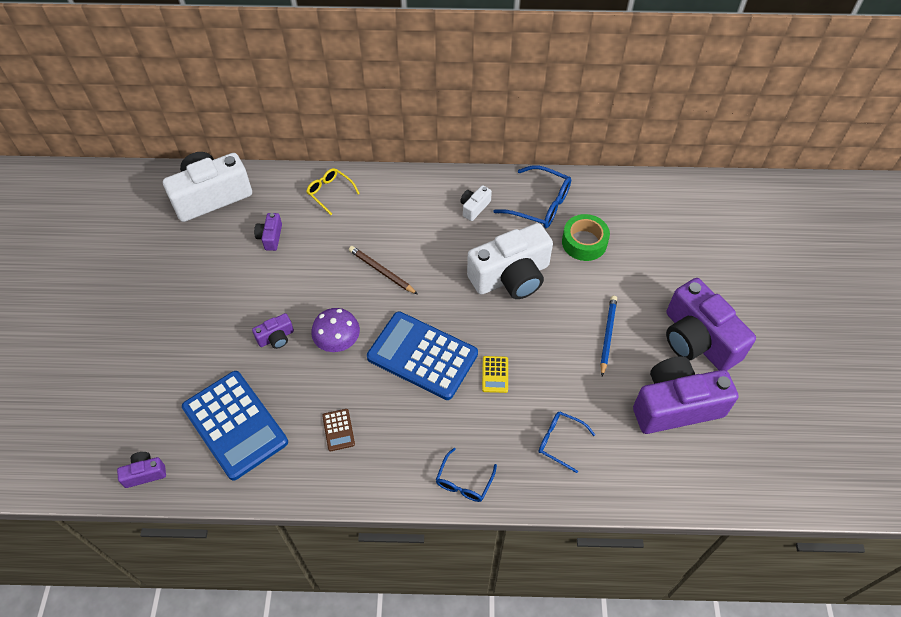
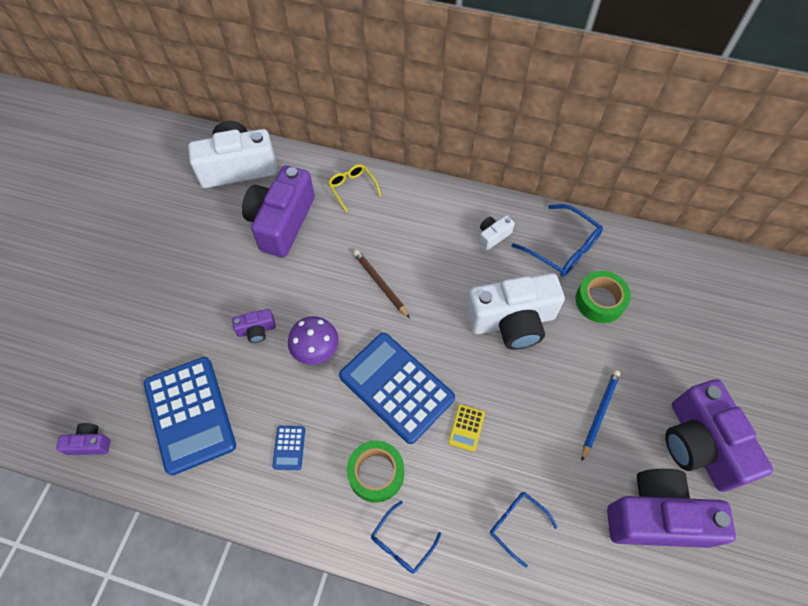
camera: 15 degrees right, 5 degrees up
(270, 237) = (281, 222): purple camera -> purple camera, size x2.28
(338, 430) = (289, 448): brown calculator -> blue calculator
(425, 431) = (376, 473): none -> green tape

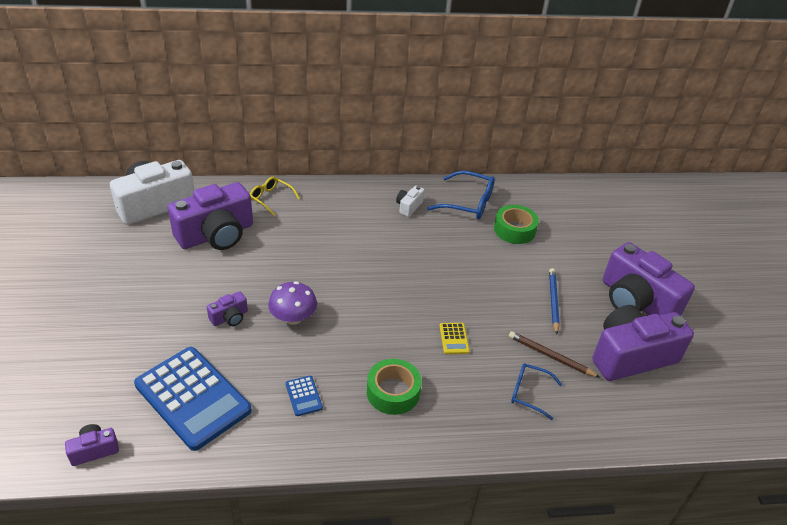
camera: 25 degrees left, 20 degrees down
(281, 222) = (216, 235): purple camera -> purple camera turned 120 degrees counterclockwise
(380, 284) = (329, 258): brown pencil -> brown pencil (550, 356)
(396, 387) = (380, 326): blue calculator -> none
(401, 543) = (441, 435): blue glasses -> none
(512, 321) = (453, 258): white camera -> none

